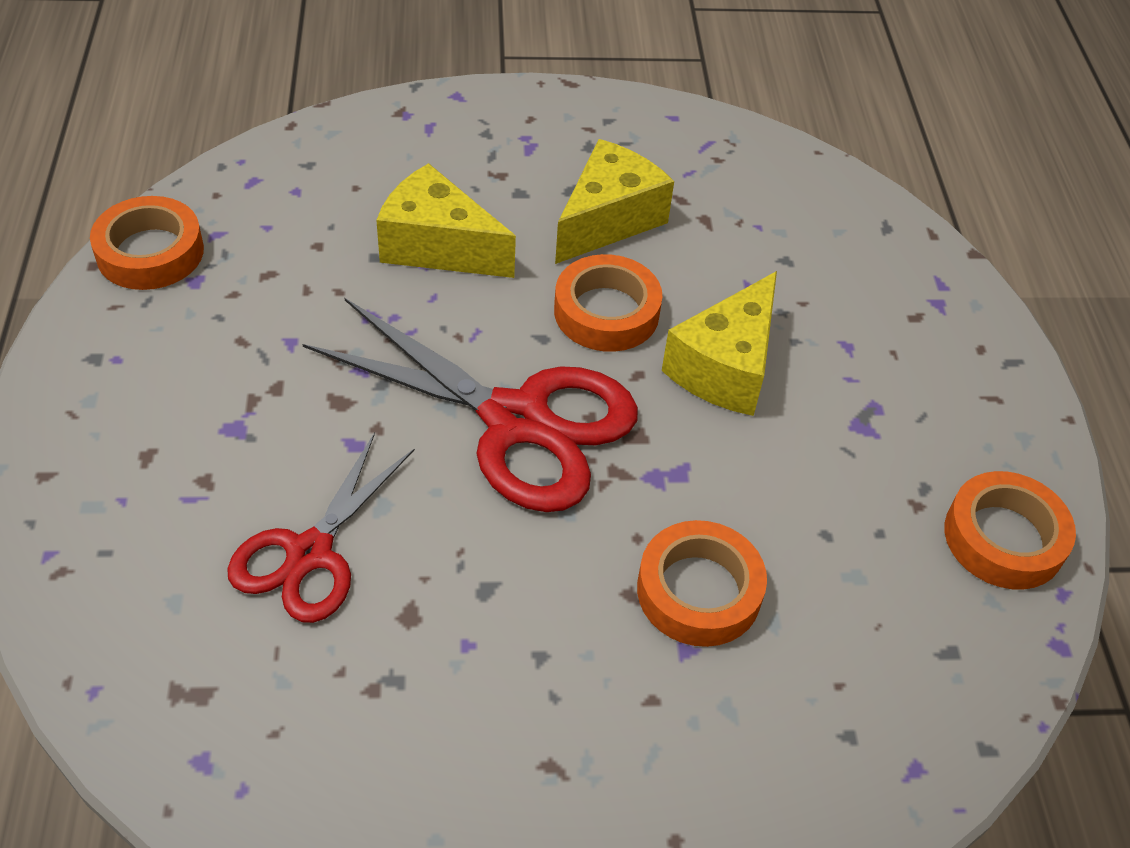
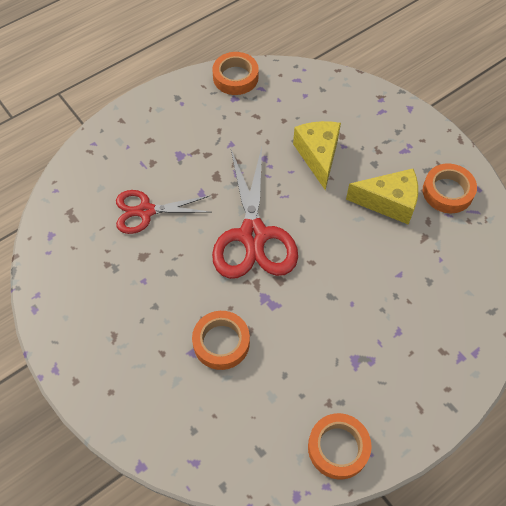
camera: 60 degrees right, 10 degrees up
(606, 312) = (335, 232): orange tape -> orange tape (447, 192)
(725, 367) = (343, 291): yellow cheese -> none

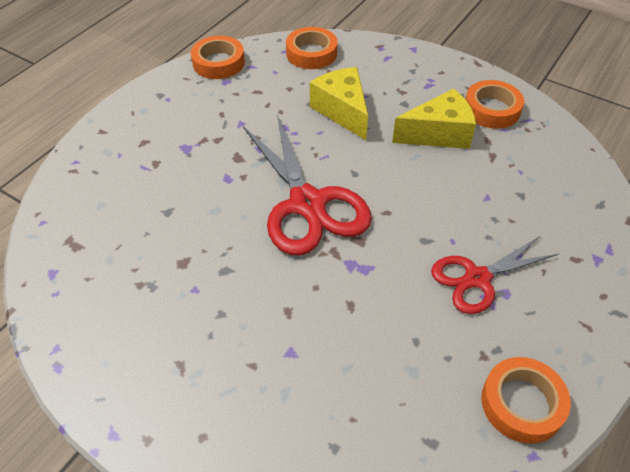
camera: 20 degrees left, 10 degrees down
(146, 211) = (167, 214): red scissors -> red scissors (477, 278)
(221, 342) = (322, 329): orange tape -> orange tape (311, 53)

